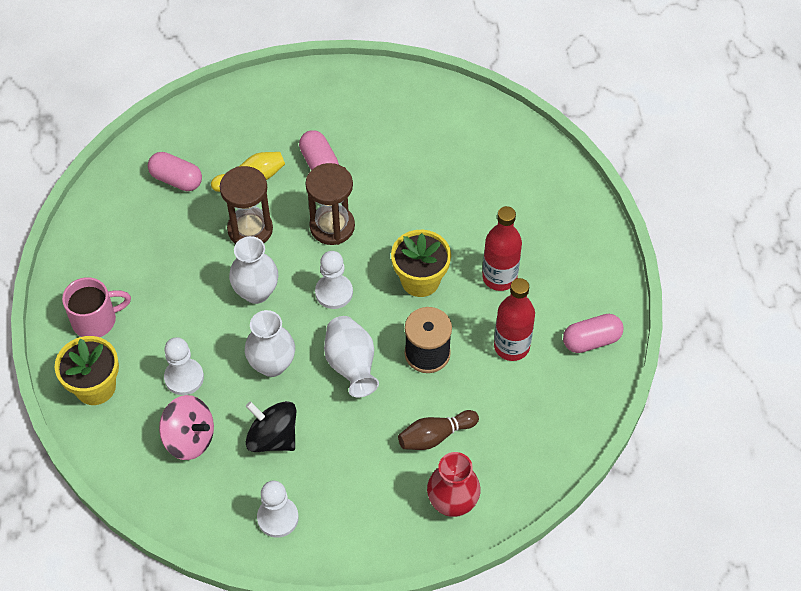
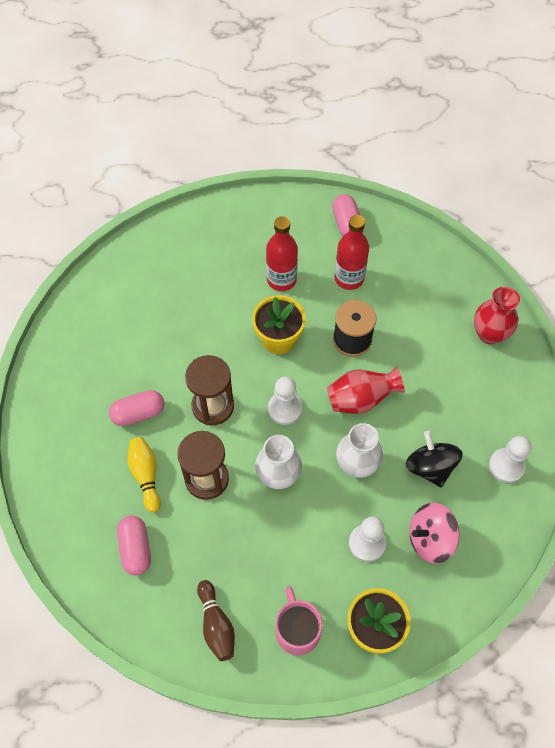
camera: 85 degrees left, 5 degrees up
(176, 179) = (135, 549): pink capsule -> pink capsule turned 45 degrees counterclockwise
(189, 438) = (430, 539): pink spinning top -> pink spinning top turned 135 degrees counterclockwise
(273, 437) = (430, 467): black spinning top -> black spinning top turned 120 degrees clockwise
(351, 365) = (361, 399): white vase -> red vase
(435, 436) = (430, 340): brown bowling pin -> brown bowling pin (216, 624)

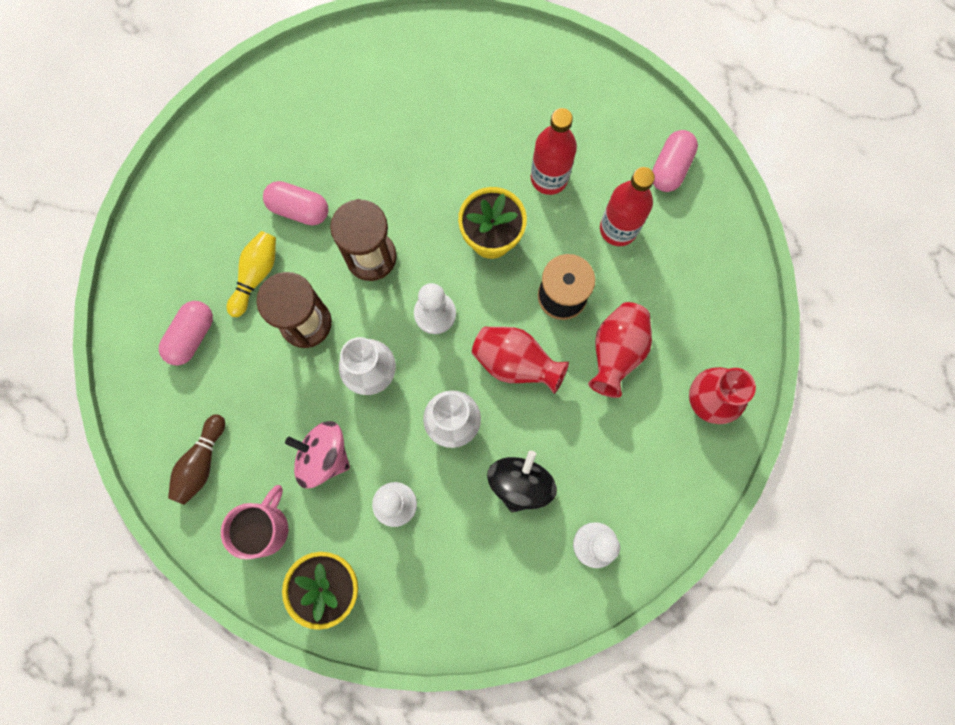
camera: 40 degrees right, 15 degrees up
(413, 347) = (616, 352): none -> red vase
(430, 539) = (456, 550): pink spinning top -> pink spinning top (324, 456)

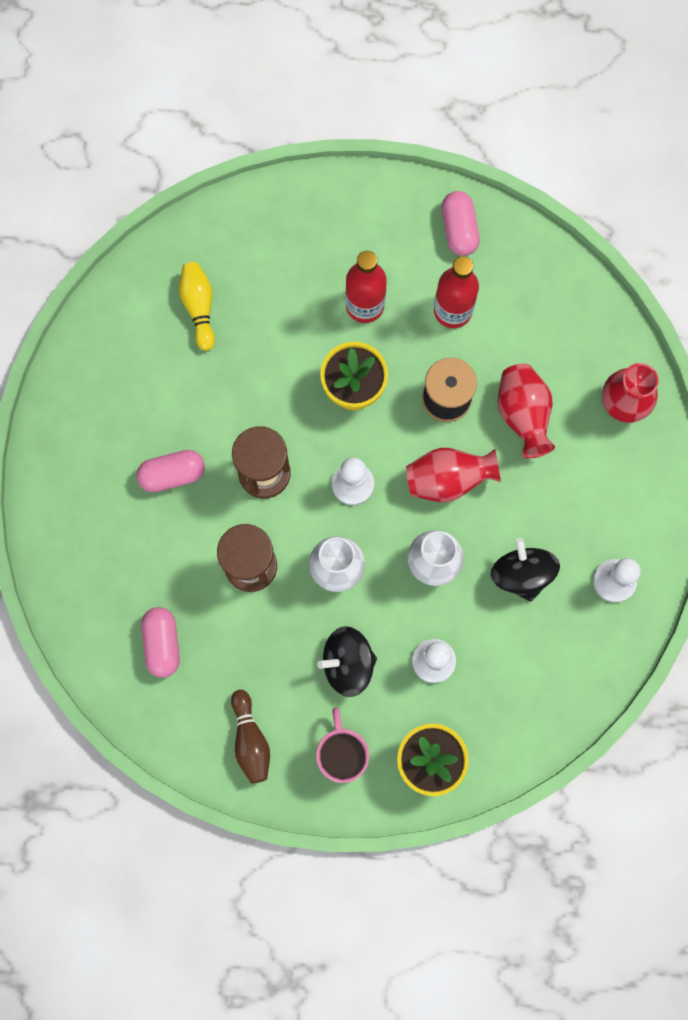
camera: 35 degrees left, 0 degrees up
(256, 275) = (178, 555): yellow bowling pin -> yellow bowling pin (199, 307)
(324, 456) = (348, 664): pink spinning top -> black spinning top

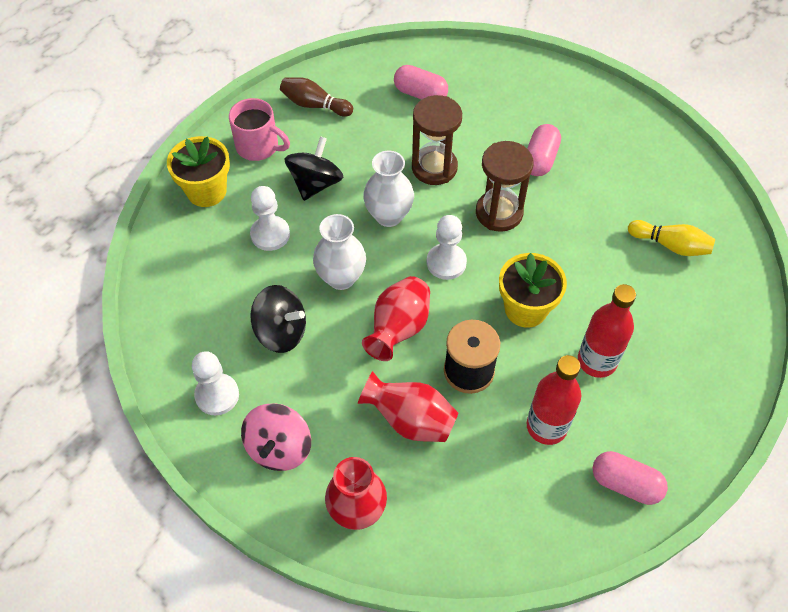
camera: 125 degrees right, 20 degrees down
(619, 497) = (279, 448): none -> pink spinning top

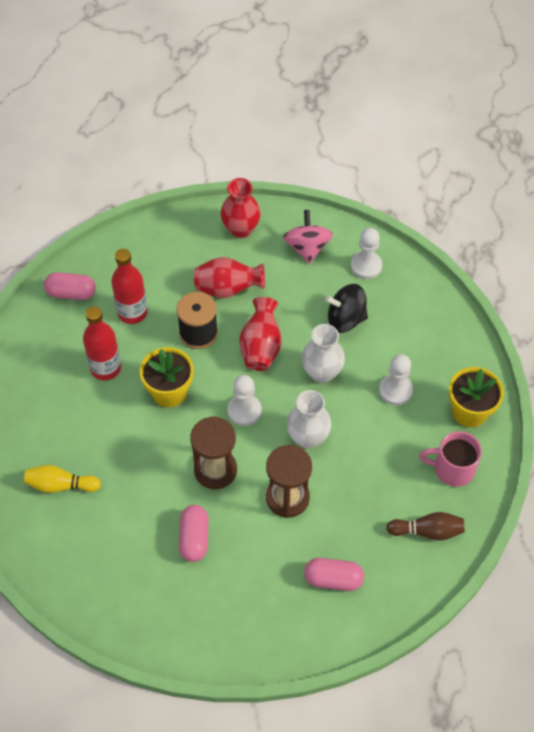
camera: 160 degrees right, 0 degrees up
(315, 183) = (383, 448): black spinning top -> none

